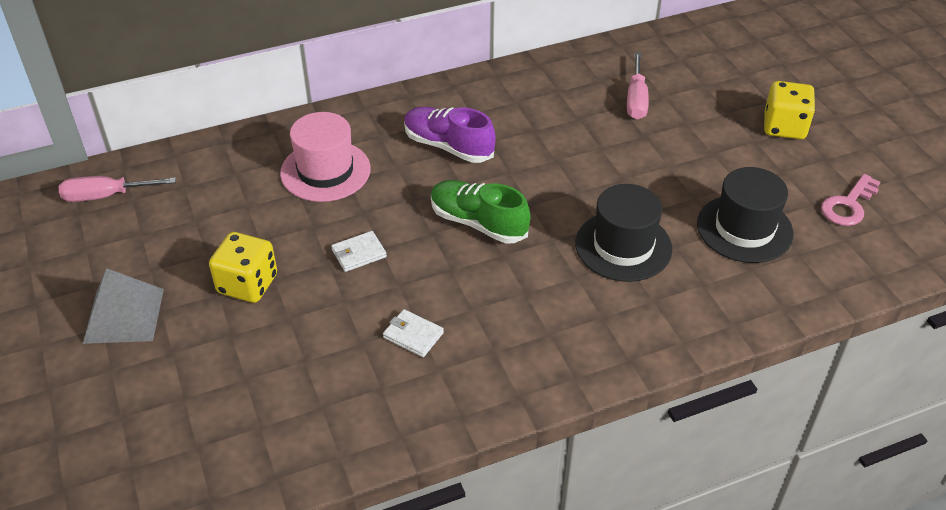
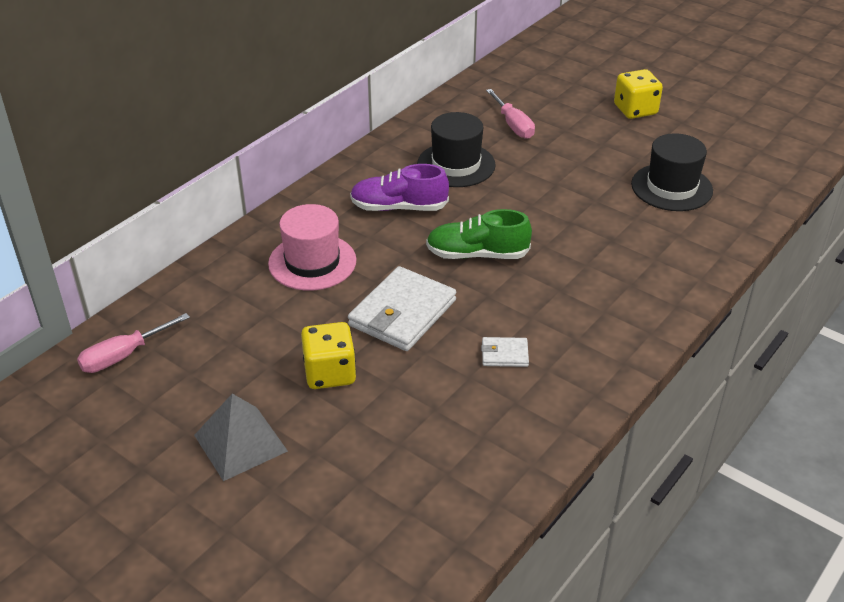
camera: 30 degrees left, 5 degrees down
(359, 253) = (402, 313): white wallet -> white wallet, size x2.11
(623, 246) = (600, 230): black hat -> black hat (456, 165)
(848, 205) = (724, 147): pink key -> none

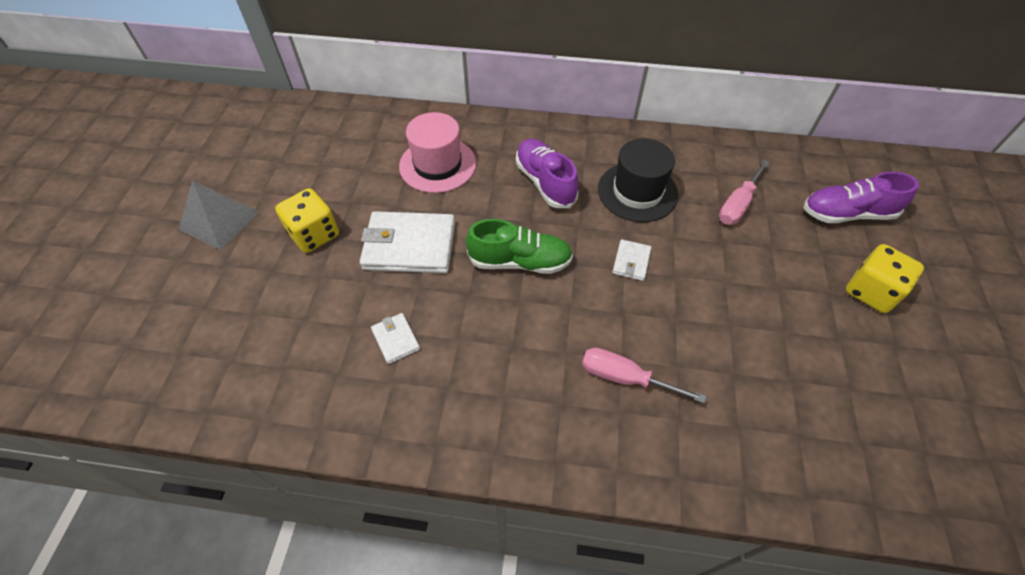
camera: 60 degrees right, 15 degrees up
(124, 356) = (281, 122): pink screwdriver -> pink screwdriver (625, 378)
(477, 254) = (520, 261): green shoe -> green shoe turned 120 degrees clockwise
(525, 198) = (631, 261): none -> white wallet
(563, 85) = (847, 214): none -> purple shoe
(671, 187) = (759, 380): black hat -> none

